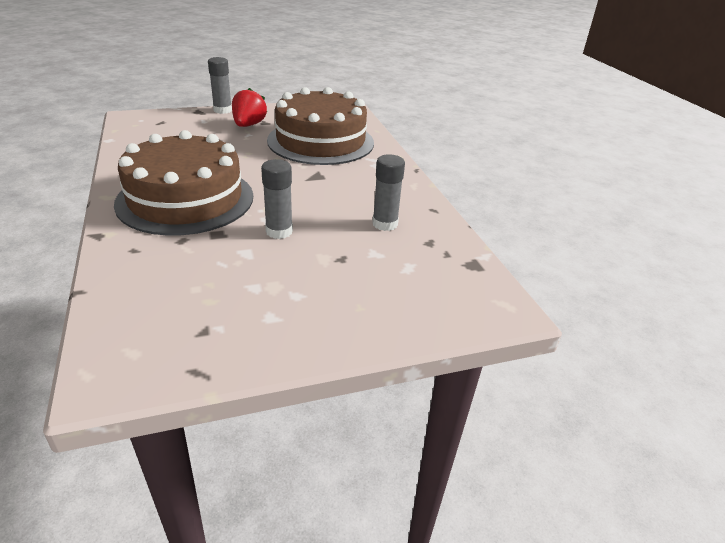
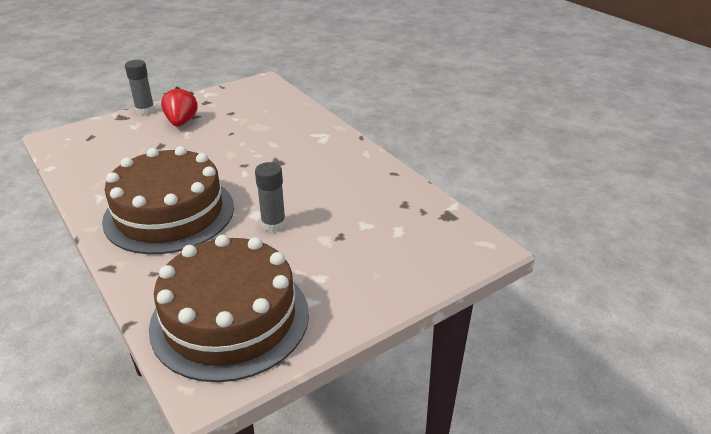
camera: 15 degrees left, 0 degrees up
(321, 141) = (260, 126): brown cake -> brown cake (230, 318)
(385, 224) = (360, 196): grey glue stick -> none

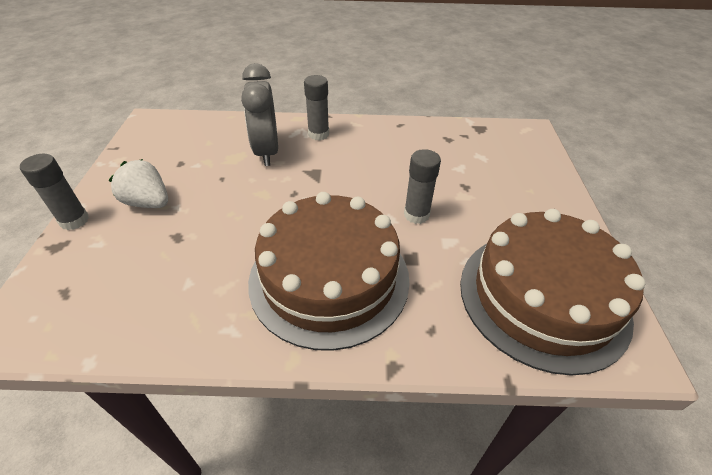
camera: 55 degrees left, 10 degrees up
(181, 122) = (148, 202): red strawberry -> white strawberry
(279, 134) = (266, 152): none -> grey clock
(328, 144) = (318, 134): none -> grey glue stick

